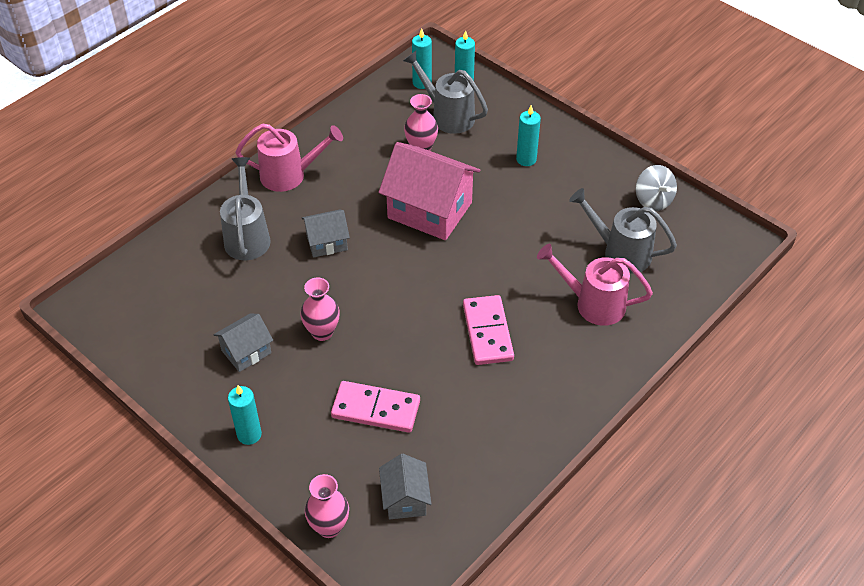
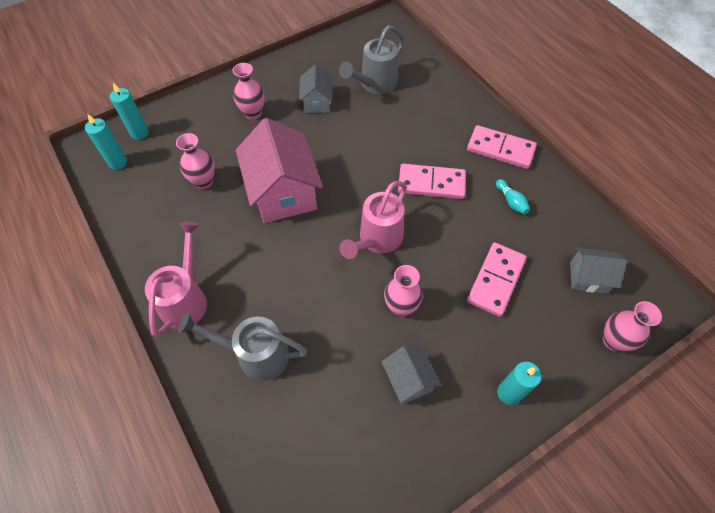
camera: 75 degrees left, 10 degrees up
(327, 242) = (291, 282): grey house -> grey house (317, 102)
(429, 210) = (283, 192): pink house -> pink house turned 60 degrees counterclockwise
(448, 115) = (172, 153): grey watering can -> none
(489, 412) = (511, 201): none -> turquoise bowling pin
(526, 159) = (253, 113): turquoise candle -> pink vase
(567, 393) = (500, 149): none -> pink domino
(593, 304) = (420, 113): pink watering can -> pink watering can (377, 239)
(653, 200) = (330, 53): grey spinning top -> none

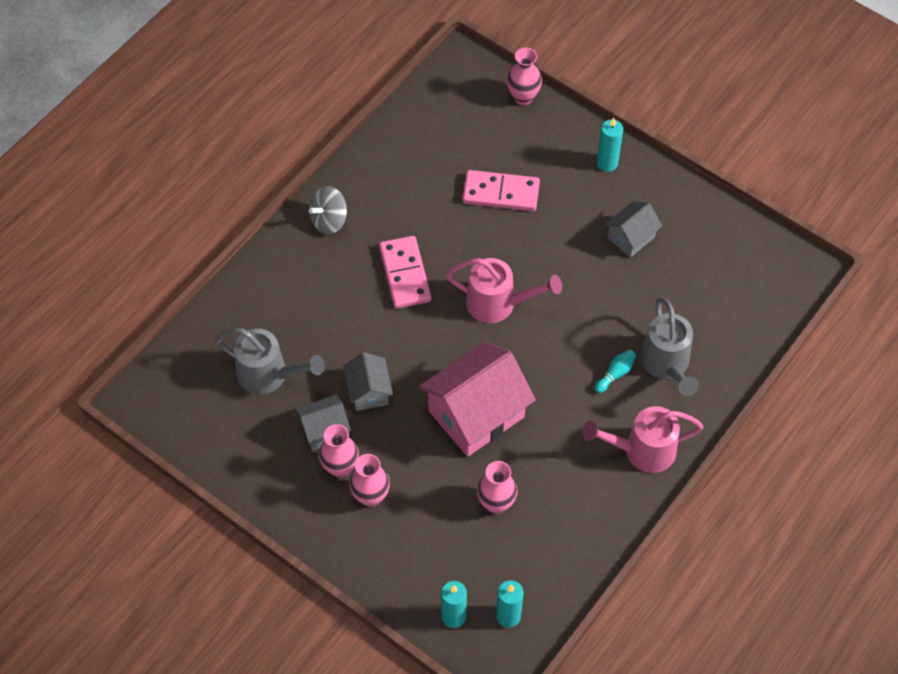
camera: 110 degrees left, 0 degrees up
(401, 307) = (564, 262): pink vase -> pink vase (340, 467)
(500, 149) = (329, 220): pink domino -> grey spinning top
(511, 201) = (399, 197): turquoise bowling pin -> turquoise bowling pin (615, 374)
(588, 277) = (465, 122): grey house -> grey house (369, 391)

